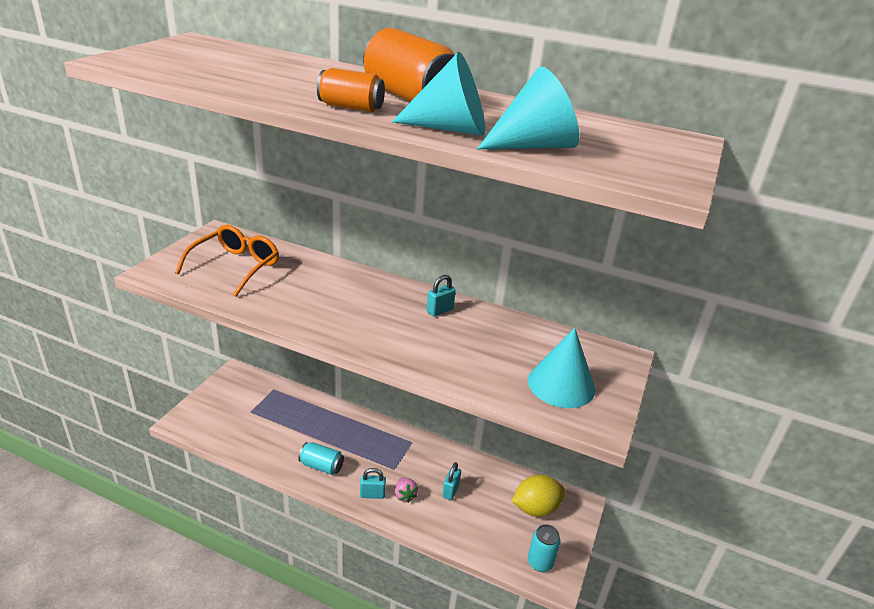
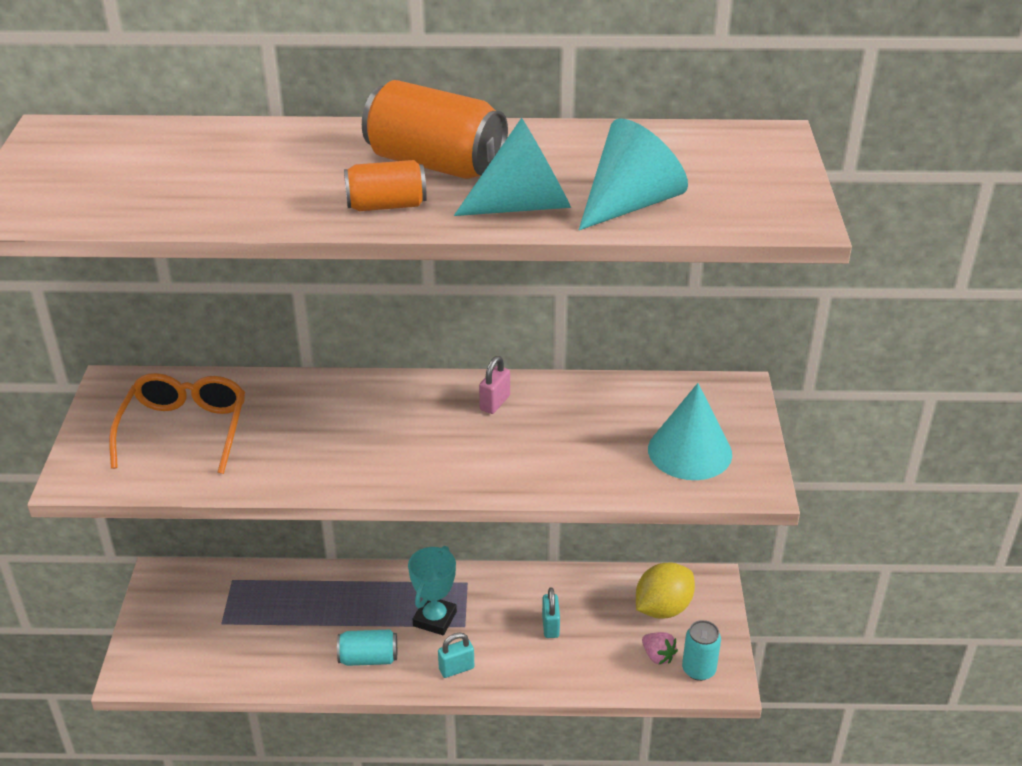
camera: 20 degrees left, 5 degrees up
(378, 457) = (434, 619): none -> turquoise trophy
(405, 495) = (497, 654): pink strawberry -> pink strawberry (658, 656)
(440, 311) = (494, 403): turquoise padlock -> pink padlock

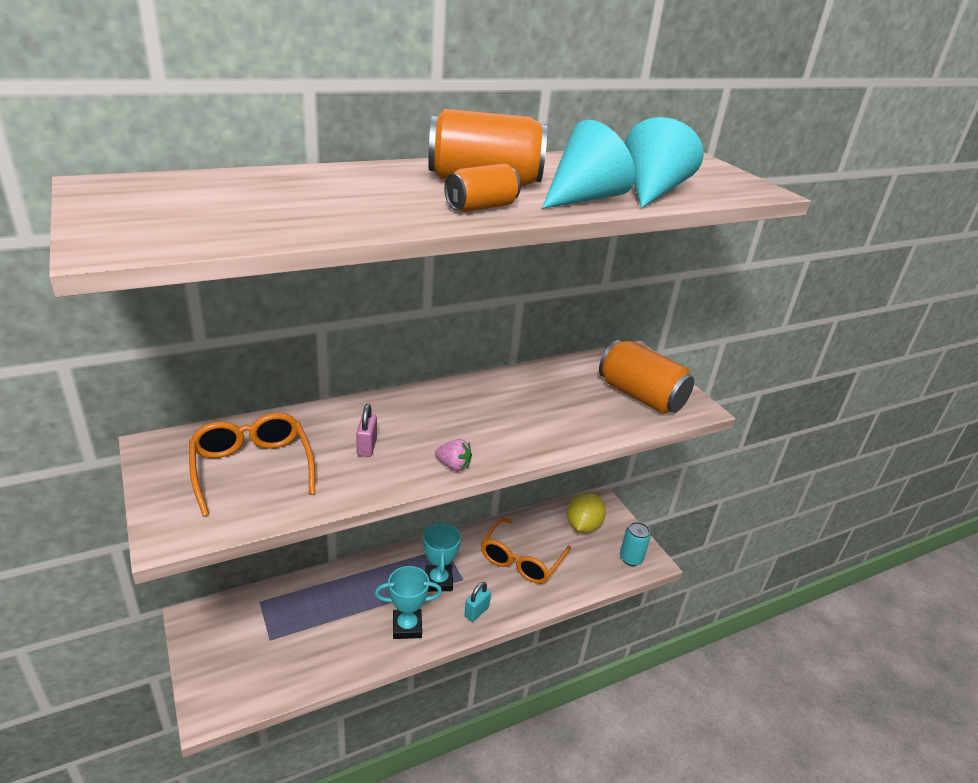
camera: 30 degrees left, 5 degrees down
(368, 658) = (407, 627): turquoise can -> turquoise trophy
(494, 403) = (488, 393): pink padlock -> pink padlock (367, 447)
(550, 626) = (521, 560): turquoise padlock -> orange glasses
(658, 656) = (601, 558): pink strawberry -> pink strawberry (453, 466)
(690, 451) = (640, 396): turquoise cone -> orange can

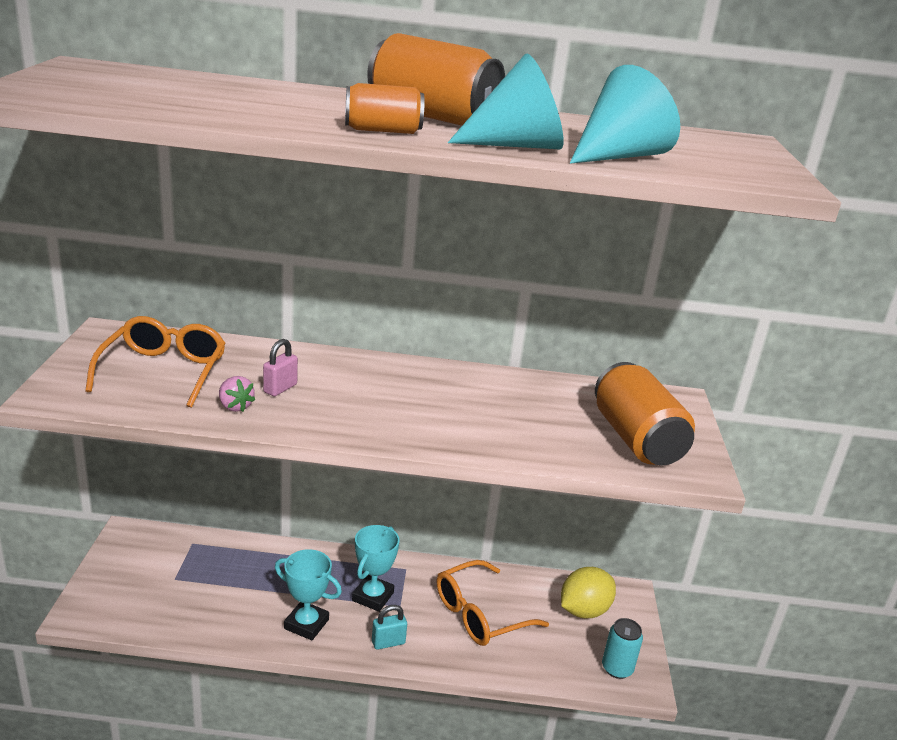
camera: 30 degrees right, 5 degrees down
(453, 466) = (346, 430): pink strawberry -> pink strawberry (235, 406)

